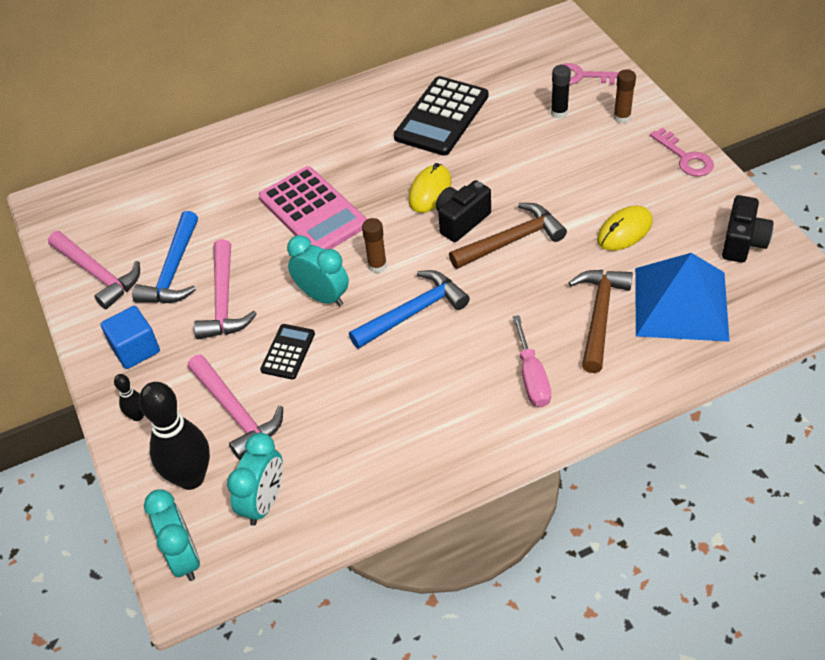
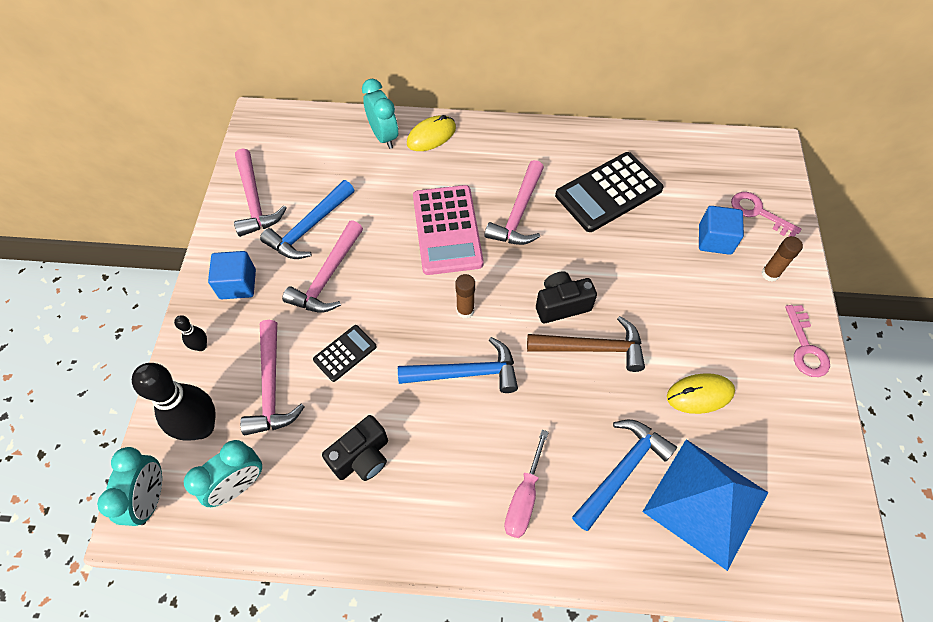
camera: 25 degrees right, 10 degrees up
(323, 296) = (404, 316): turquoise clock -> turquoise clock (383, 136)
(371, 168) = (518, 213): none -> pink hammer
(430, 191) = (553, 261): yellow mouse -> yellow mouse (431, 136)
(559, 112) = (714, 240): black glue stick -> blue cube
(599, 316) = (622, 470): brown hammer -> blue hammer
(743, 242) = (806, 470): black camera -> black camera (362, 457)

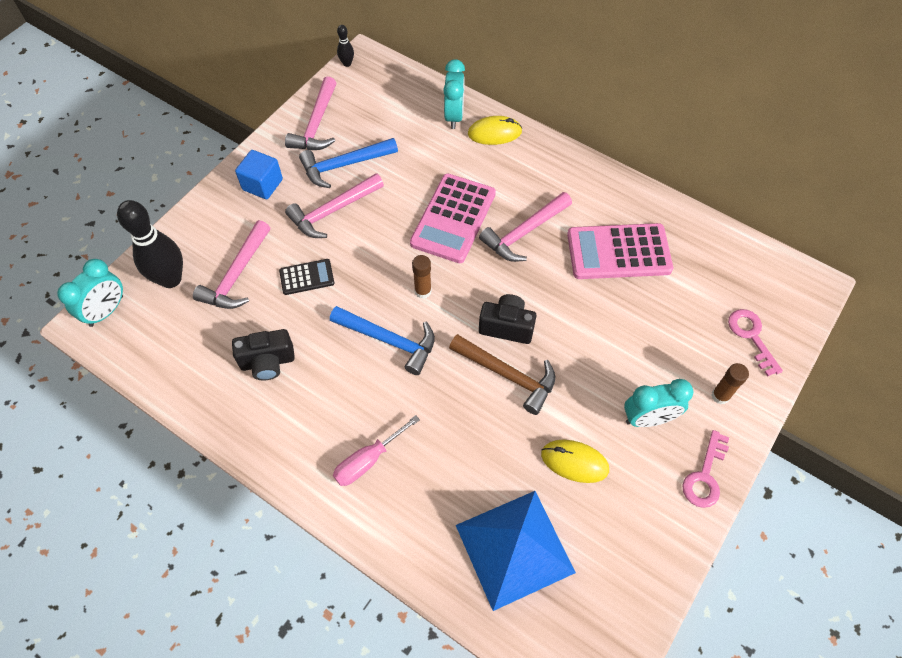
camera: 30 degrees right, 0 degrees up
(201, 346) = (207, 219): black bowling pin -> black bowling pin (347, 63)
(238, 485) = (169, 334): turquoise clock -> turquoise clock (648, 418)
(608, 192) = (618, 252): black calculator -> pink calculator
(622, 470) = (462, 484): blue hammer -> none
(714, 240) = (689, 340): blue cube -> none

